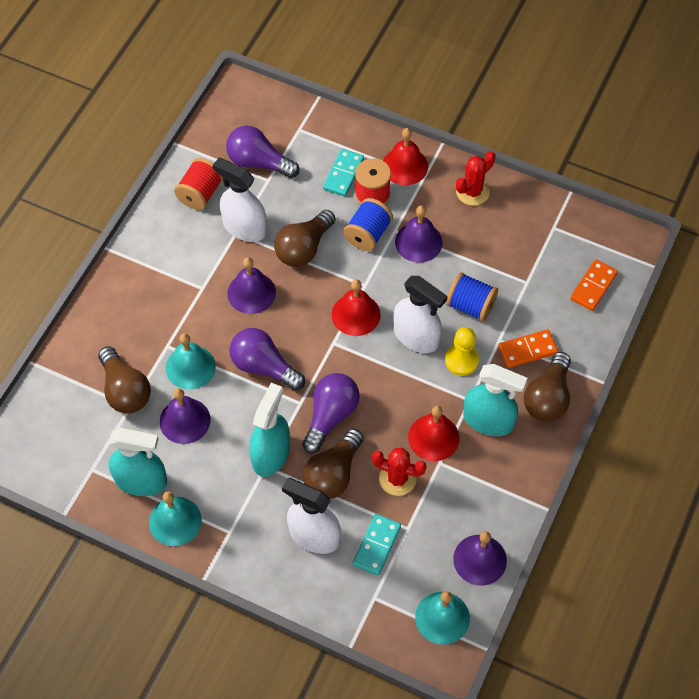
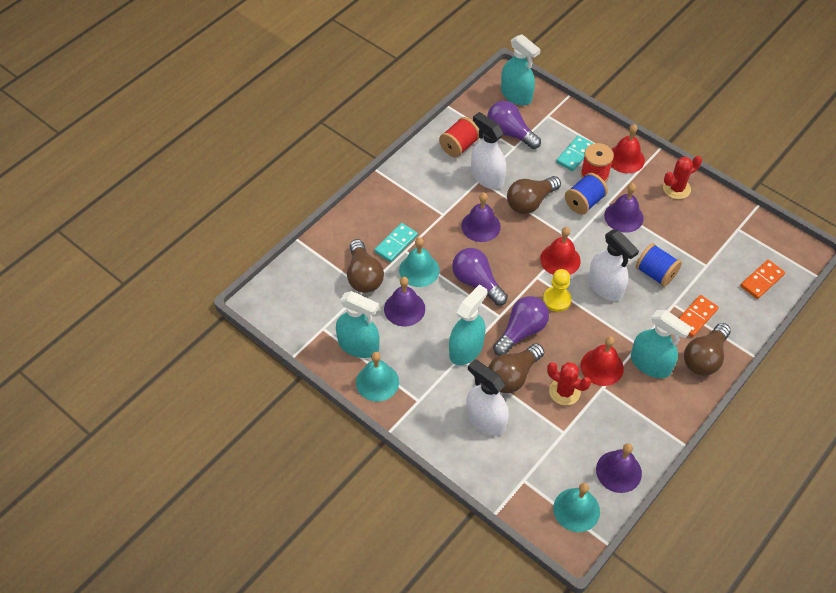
camera: 15 degrees right, 5 degrees down
(254, 110) = (516, 95): none -> turquoise spray bottle
(376, 545) = (535, 439): turquoise domino -> turquoise domino (396, 244)
(461, 360) = (638, 313): yellow pawn -> yellow pawn (557, 300)
(527, 350) = (695, 317): orange domino -> orange domino turned 45 degrees counterclockwise

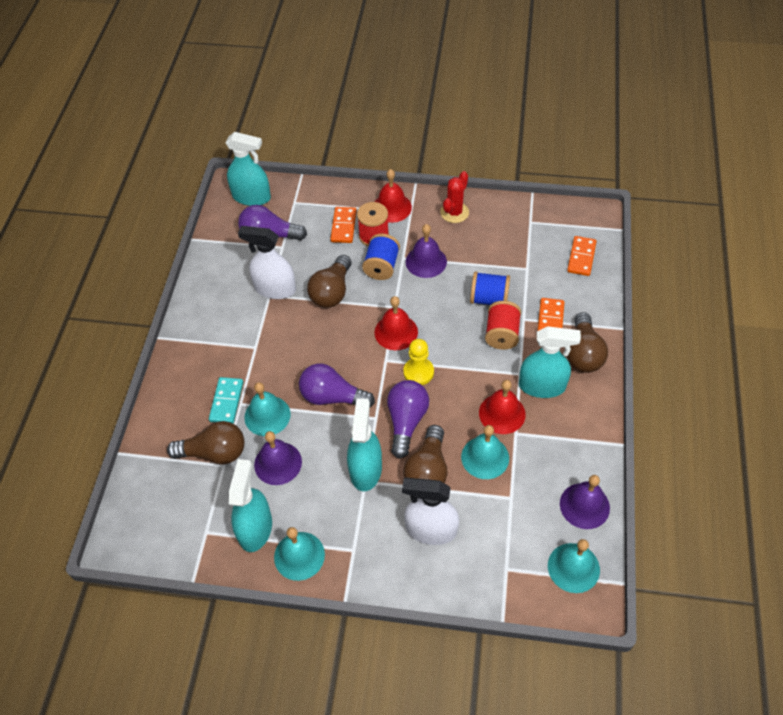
camera: 30 degrees left, 0 degrees up
(358, 345) = (255, 528): turquoise spray bottle -> turquoise spray bottle turned 75 degrees counterclockwise
(364, 276) = (214, 453): brown light bulb -> brown light bulb turned 45 degrees counterclockwise
(459, 146) = (227, 272): red spool -> red spool (502, 334)
(481, 226) = (300, 339): purple bell -> none
(564, 391) = (485, 457): red cactus -> turquoise bell
(575, 154) = (343, 226): turquoise domino -> orange domino
(605, 287) = (454, 335): white spray bottle -> none

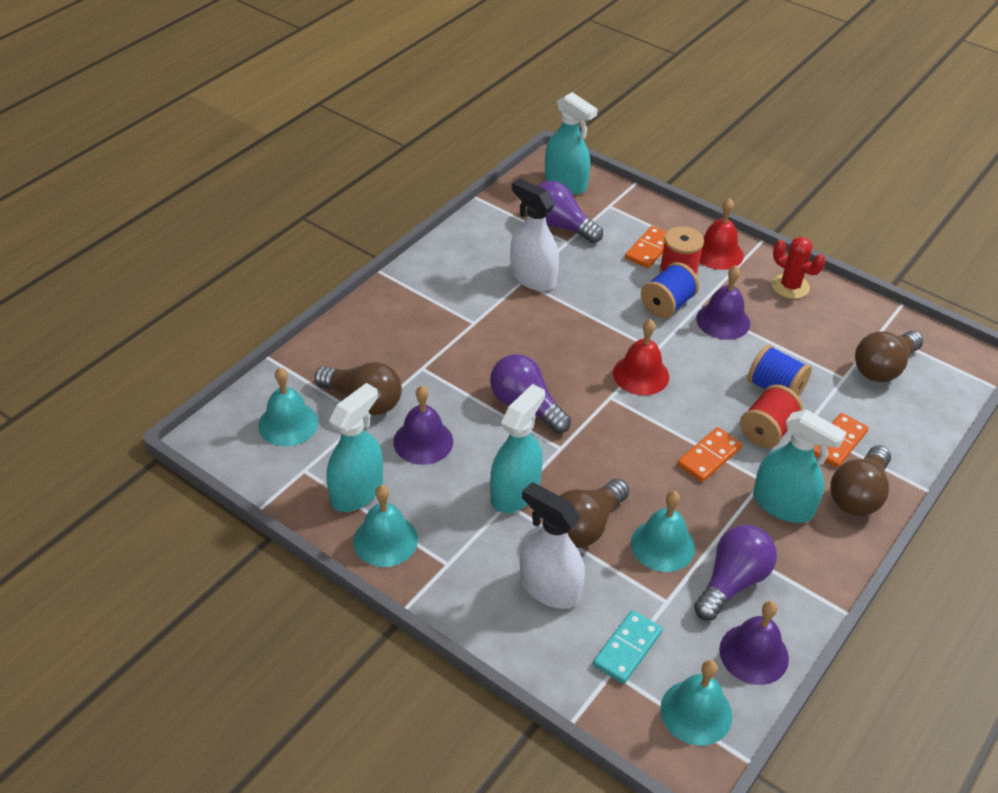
camera: 25 degrees right, 10 degrees down
(226, 401) = (409, 359): turquoise domino -> turquoise domino (627, 648)
(267, 415) = (442, 392): turquoise bell -> turquoise bell (288, 423)
(332, 292) = (593, 306): brown light bulb -> brown light bulb (883, 368)
(406, 421) = (593, 467): purple light bulb -> purple light bulb (732, 582)
(418, 372) = (640, 425): yellow pawn -> none
(454, 212) = (790, 286): red cactus -> red cactus turned 75 degrees clockwise
(502, 413) = (713, 510): red bell -> none
(581, 257) = (922, 394): orange domino -> orange domino (709, 456)

